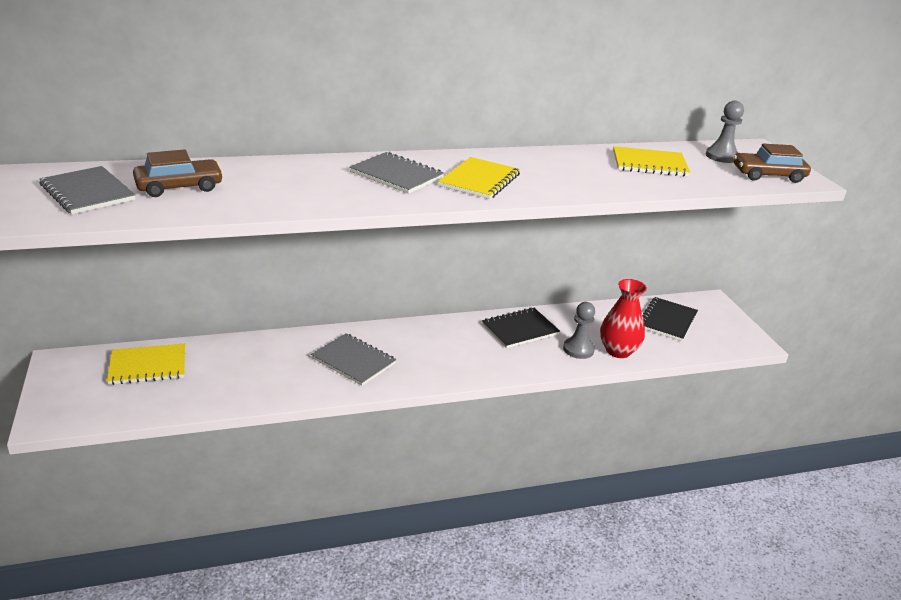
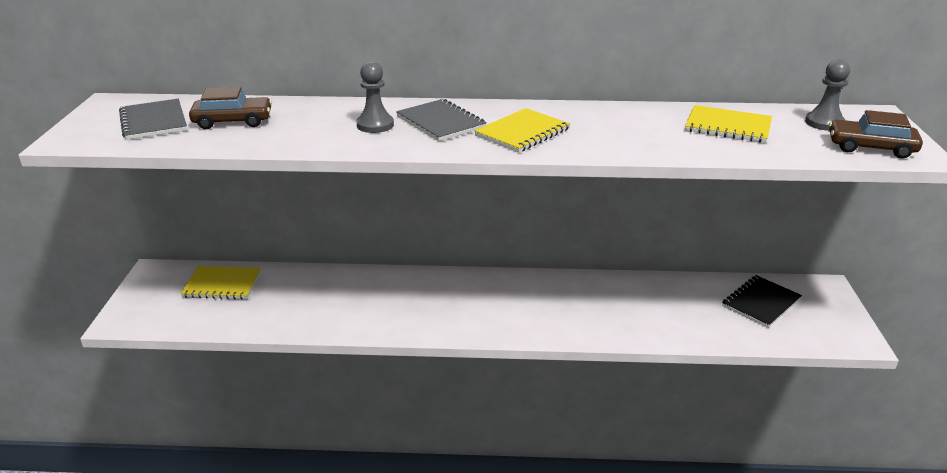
camera: 20 degrees right, 0 degrees up
(353, 361) = (405, 303): grey notebook -> none
(520, 329) = (588, 293): black notebook -> none
(578, 349) = (642, 321): grey pawn -> grey pawn (375, 125)
(618, 351) = (687, 329): red vase -> none

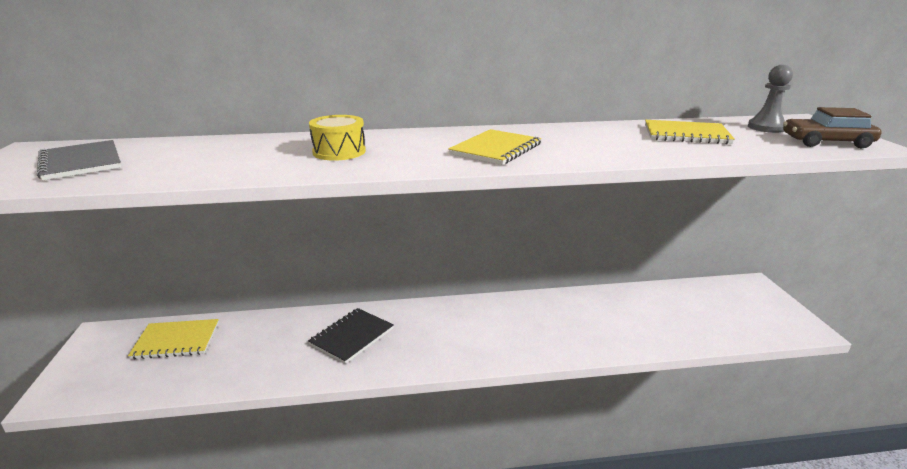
camera: 10 degrees left, 5 degrees down
(233, 121) = (177, 157): brown car -> none
(375, 125) = (339, 152): grey pawn -> yellow drum
(441, 122) = (408, 146): grey notebook -> none
(761, 302) = (707, 303): black notebook -> black notebook (352, 336)

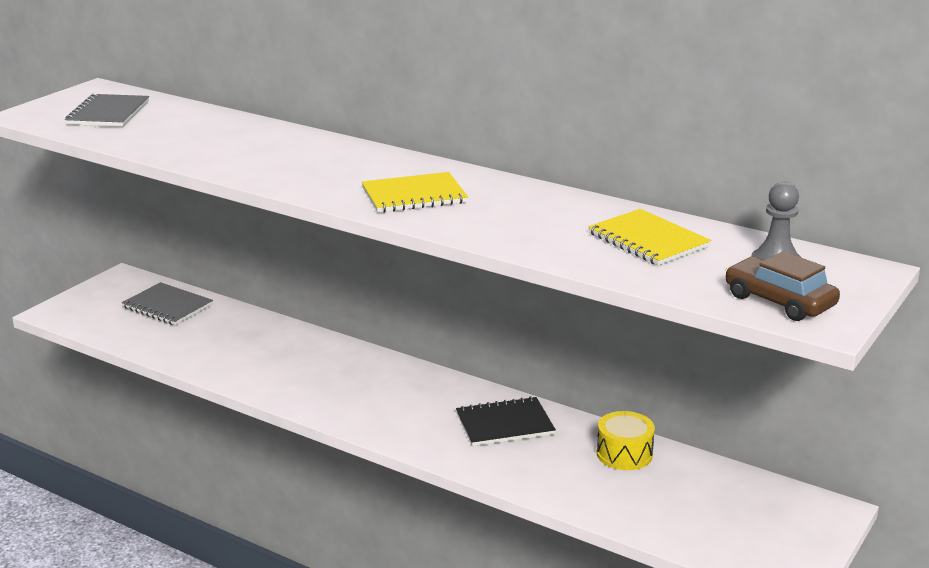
camera: 40 degrees right, 0 degrees up
(176, 341) = (167, 306): yellow notebook -> grey notebook
(339, 152) = (286, 157): yellow drum -> yellow drum (624, 454)
(352, 336) = (299, 362): black notebook -> black notebook (504, 424)

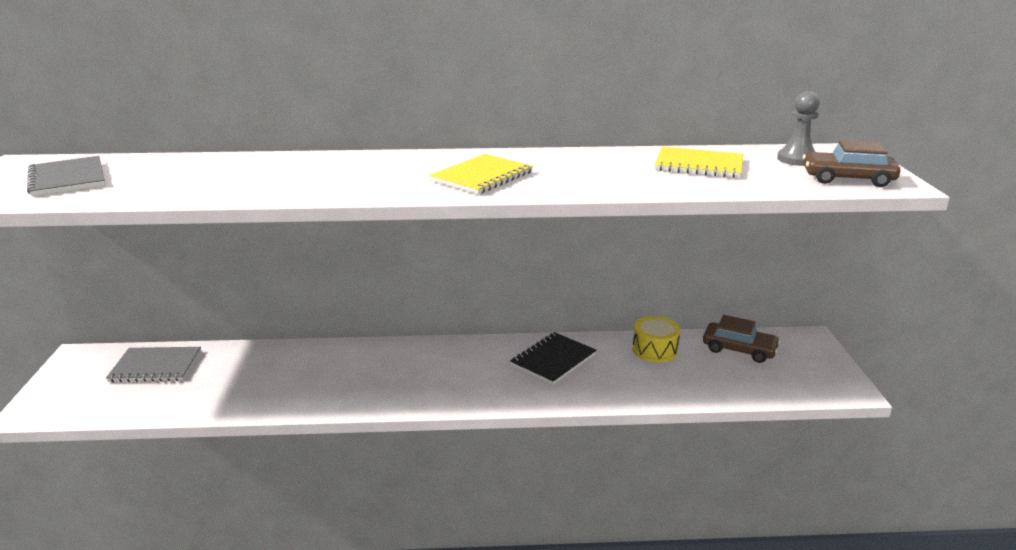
camera: 35 degrees left, 0 degrees up
(722, 489) = (739, 349): none -> brown car

